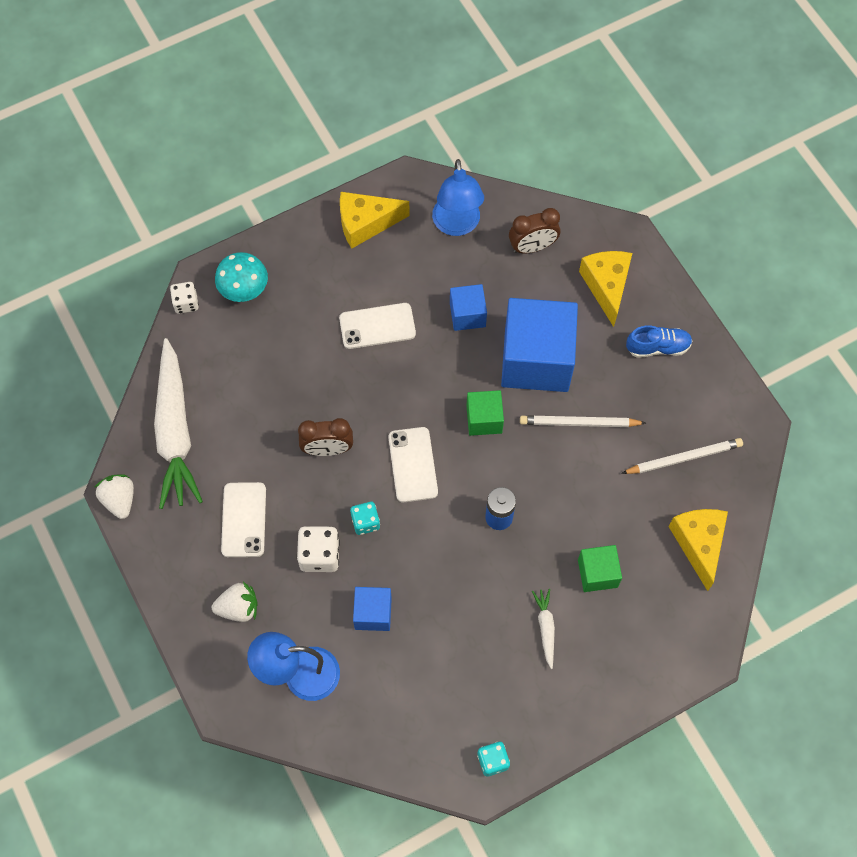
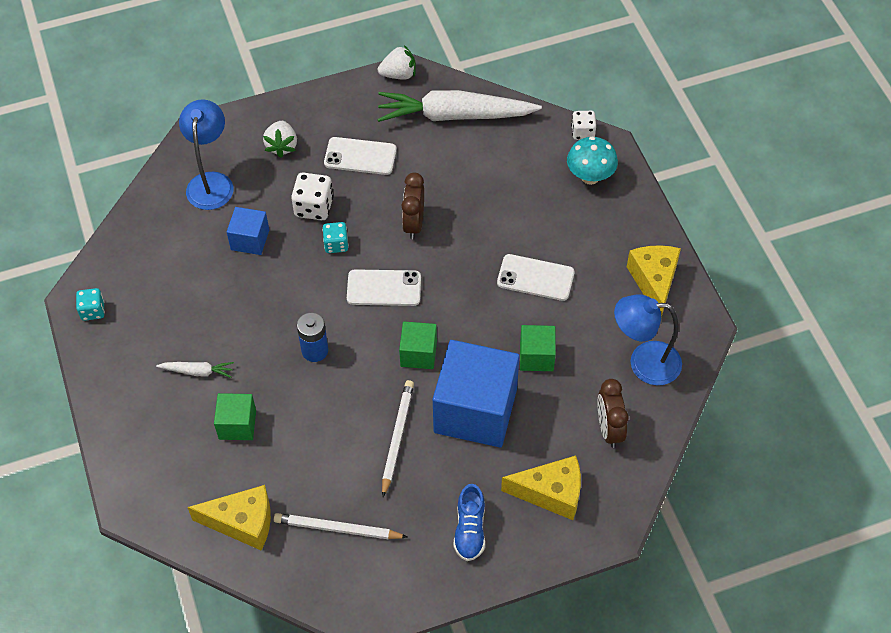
camera: 100 degrees right, 10 degrees down
(377, 326) = (535, 278): white phone -> white phone turned 75 degrees counterclockwise
(467, 315) = (536, 356): blue cube -> green cube
(684, 458) = (338, 528): white pencil -> white pencil turned 105 degrees clockwise

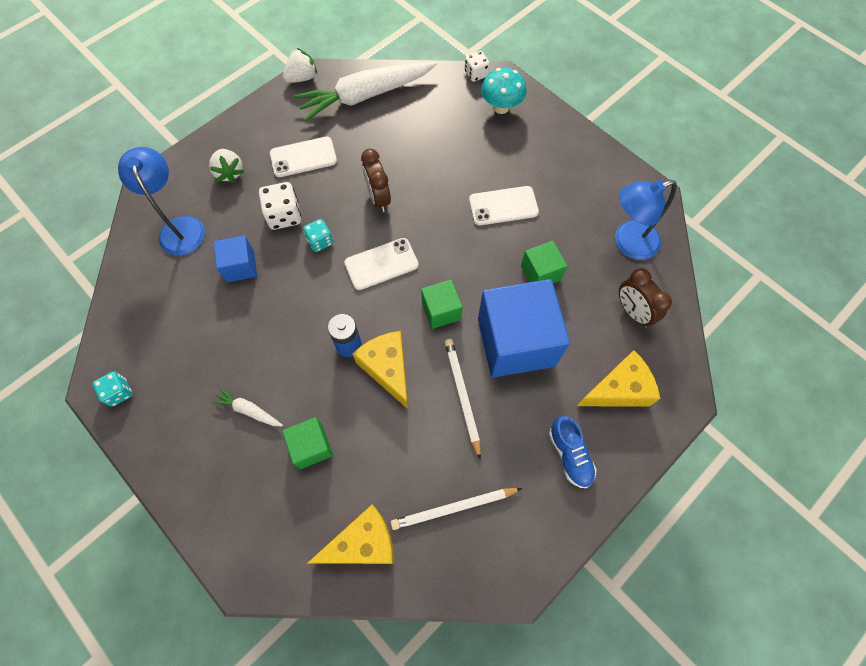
camera: 25 degrees left, 10 degrees up
(197, 371) = (249, 410): white carrot -> white carrot turned 135 degrees counterclockwise
(654, 282) = (598, 174): yellow cheese -> yellow cheese (387, 369)

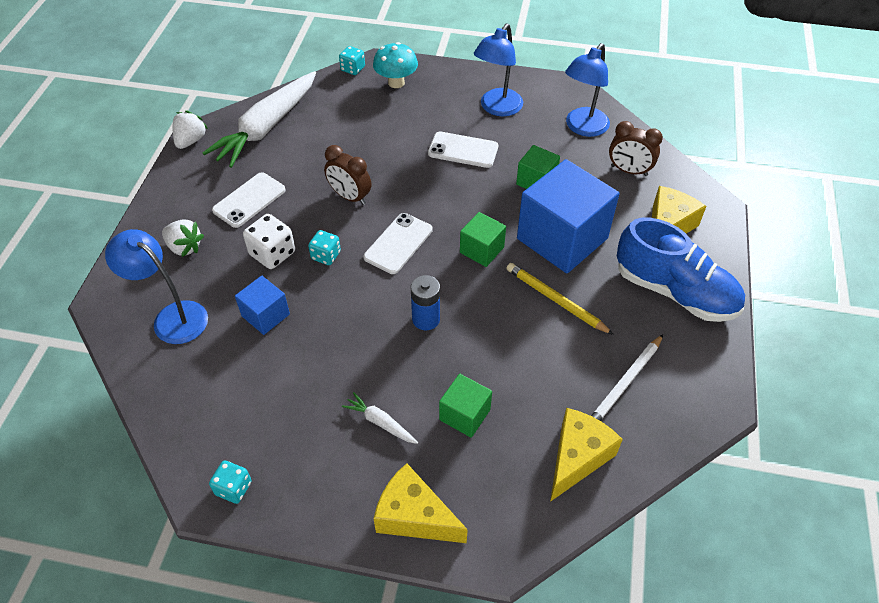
camera: 35 degrees left, 15 degrees down
(249, 410) = (380, 422): white carrot -> white carrot turned 45 degrees clockwise
(387, 369) = (476, 317): yellow cheese -> yellow cheese (414, 516)
(462, 395) = (556, 300): white pencil -> yellow pencil
(476, 74) = (353, 69): white dice -> turquoise dice
(503, 206) = (463, 150): white phone -> white phone turned 60 degrees clockwise
(567, 180) = (497, 108): none -> blue lamp
(569, 455) = (674, 292): blue shoe -> blue shoe, size x1.92

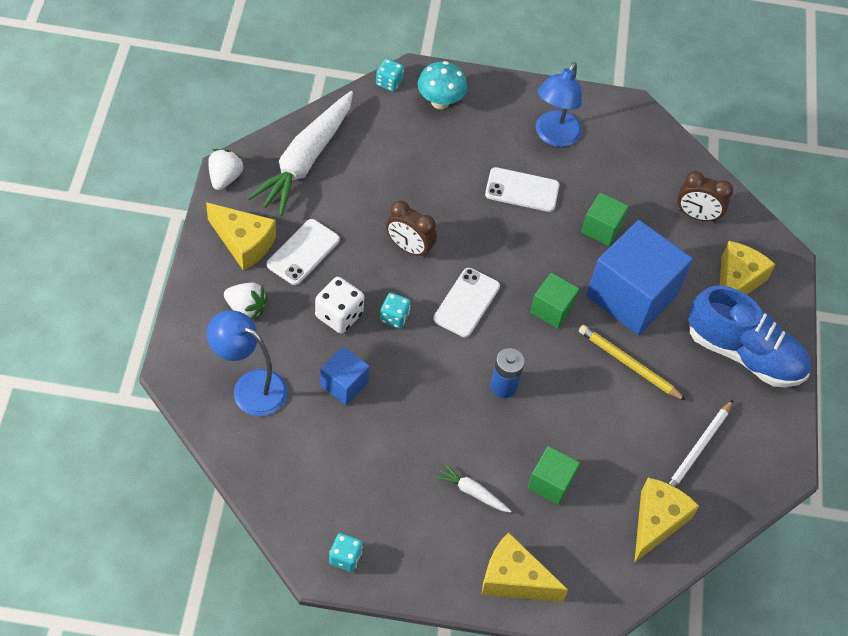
camera: 10 degrees left, 5 degrees up
(195, 192) = (243, 243): none -> yellow cheese
(582, 128) = (646, 162): blue lamp -> none

